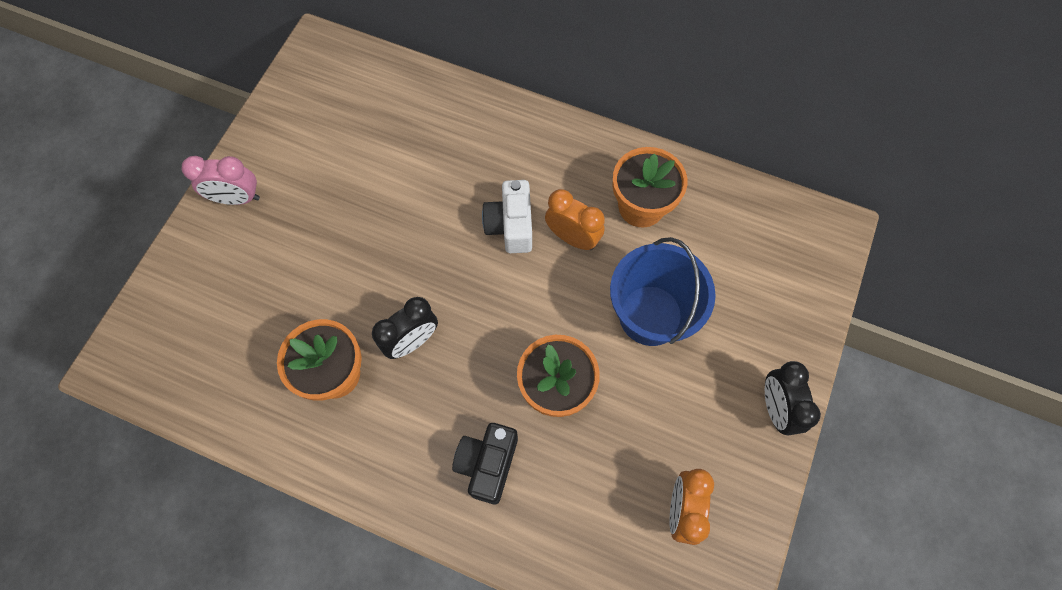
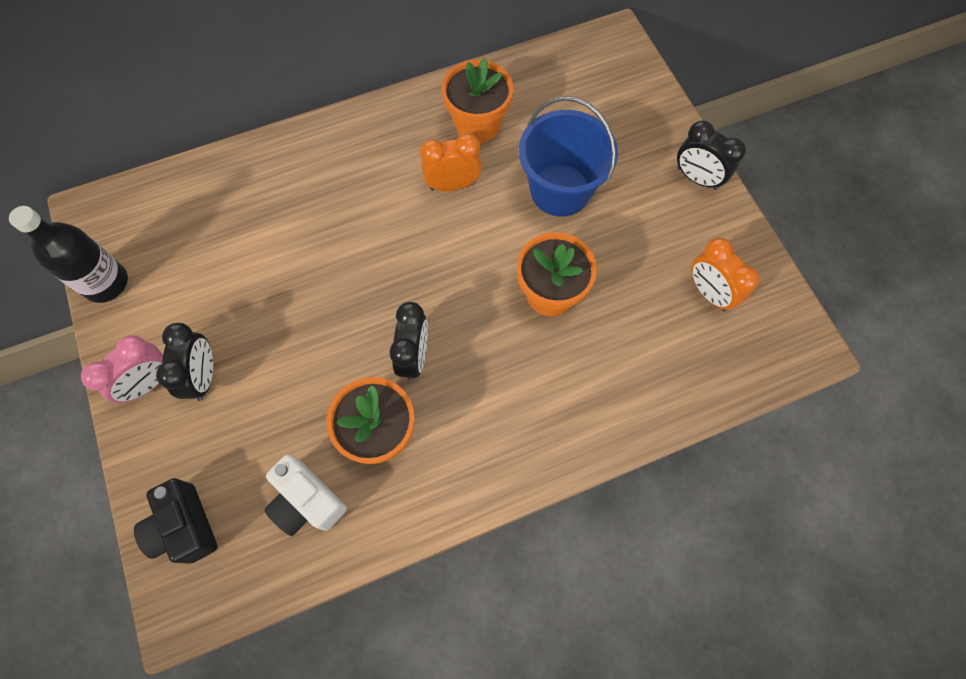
camera: 45 degrees left, 0 degrees up
(271, 225) = (204, 376): none -> black clock
(279, 105) = (106, 283): none -> black bottle
(487, 464) = (559, 386): black camera -> black camera (185, 527)
(510, 226) = (399, 214): white camera -> white camera (307, 501)

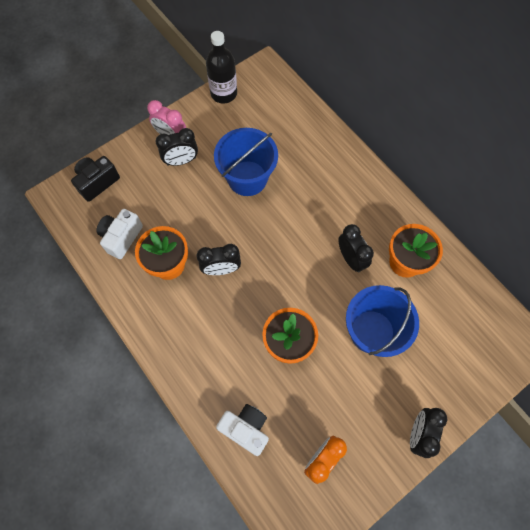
camera: 75 degrees right, 0 degrees up
(276, 284) = (247, 178): none -> blue bucket
(453, 185) = (351, 259): orange clock -> black clock
(655, 377) = (246, 429): none -> white camera

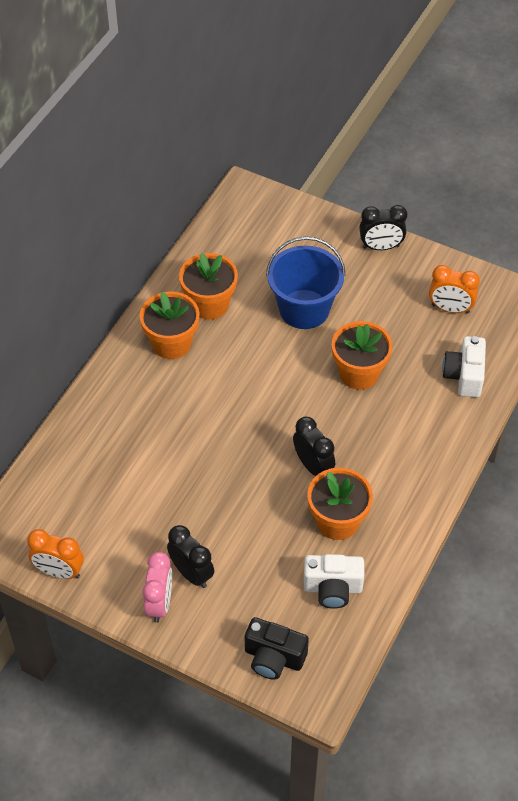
camera: 115 degrees left, 15 degrees down
(223, 93) = (59, 571): black bottle -> orange clock
(247, 178) = (180, 489): blue bucket -> none
(351, 259) = (232, 352): black clock -> none
(377, 221) = (171, 343): none -> orange flower pot

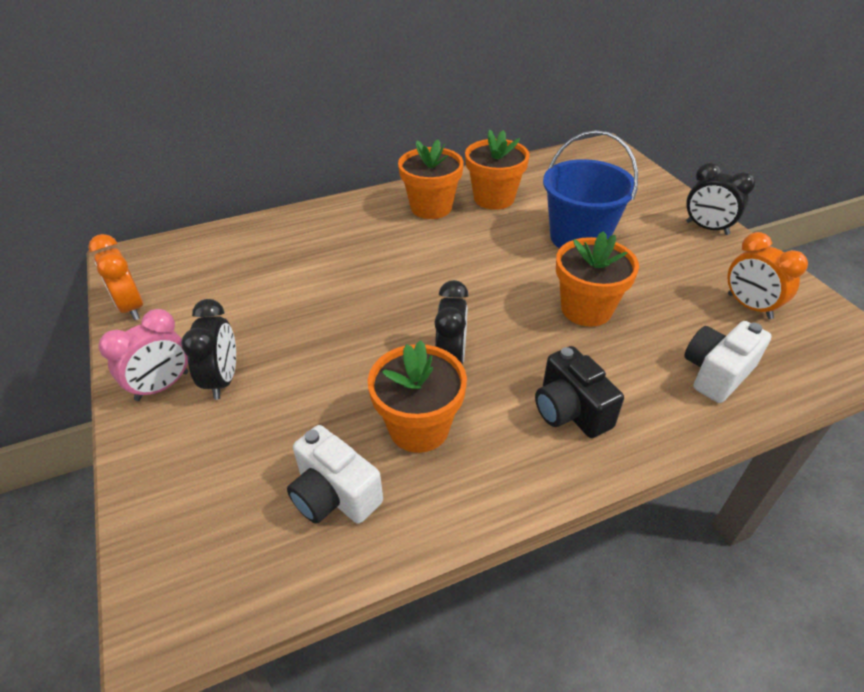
camera: 40 degrees right, 10 degrees down
(273, 658) = (183, 524): black camera -> black camera (570, 411)

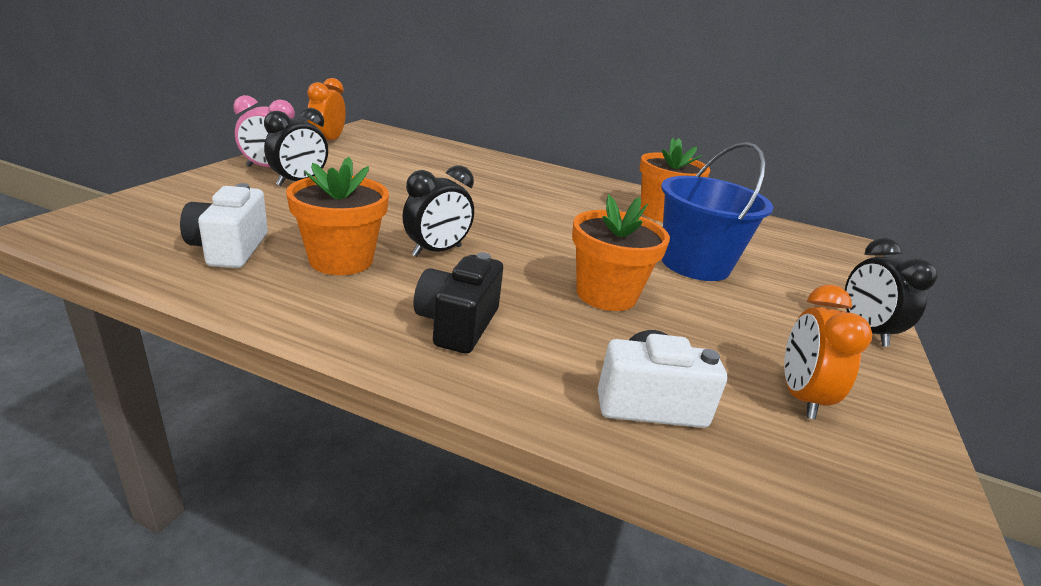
camera: 40 degrees right, 15 degrees down
(431, 207) = (598, 194): orange flower pot -> none

